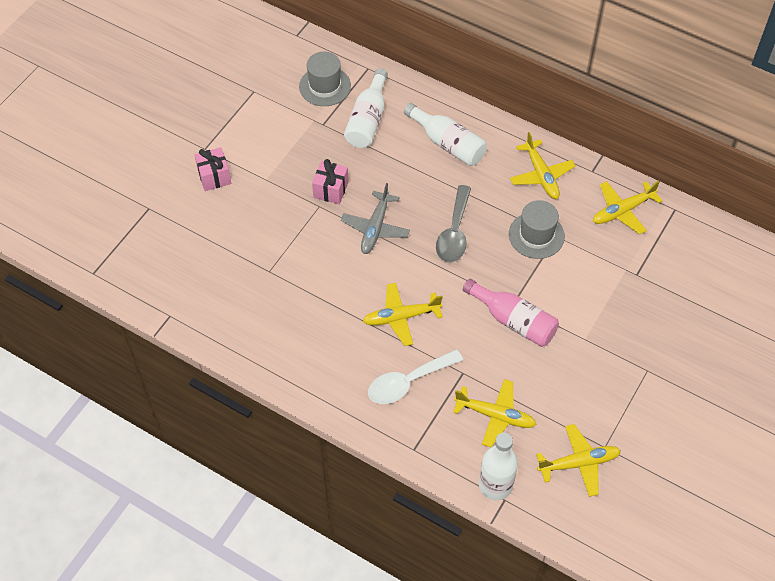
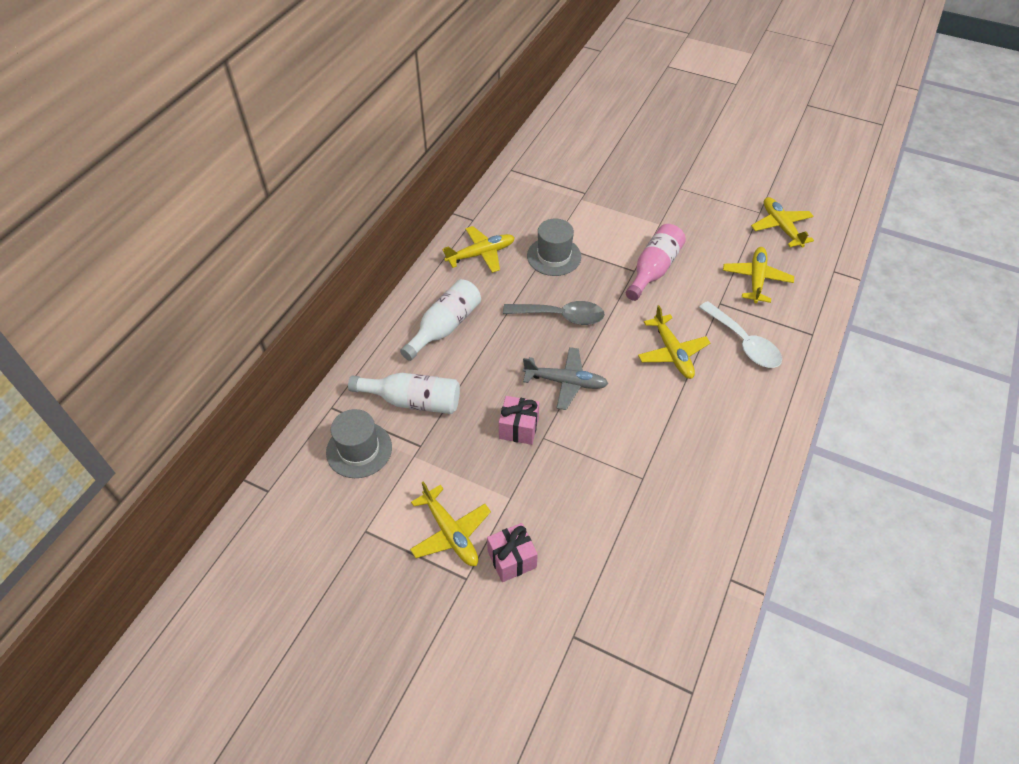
camera: 95 degrees left, 5 degrees down
(495, 485) = (823, 277): white bottle -> none
(623, 211) = (517, 200): yellow plane -> yellow plane (450, 532)

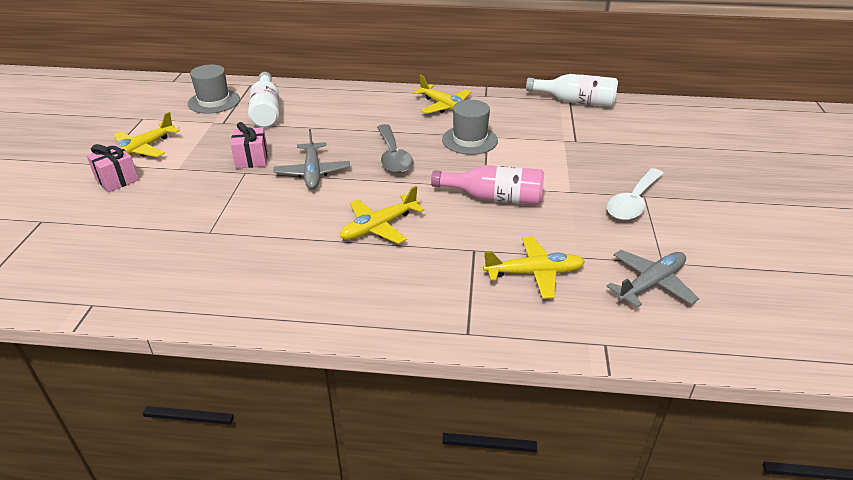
camera: 70 degrees right, 15 degrees down
(445, 327) = (350, 108): white bottle -> white bottle (575, 101)
(743, 343) = (420, 275): white spoon -> white spoon (633, 202)
(781, 227) = (650, 284): yellow plane -> grey plane

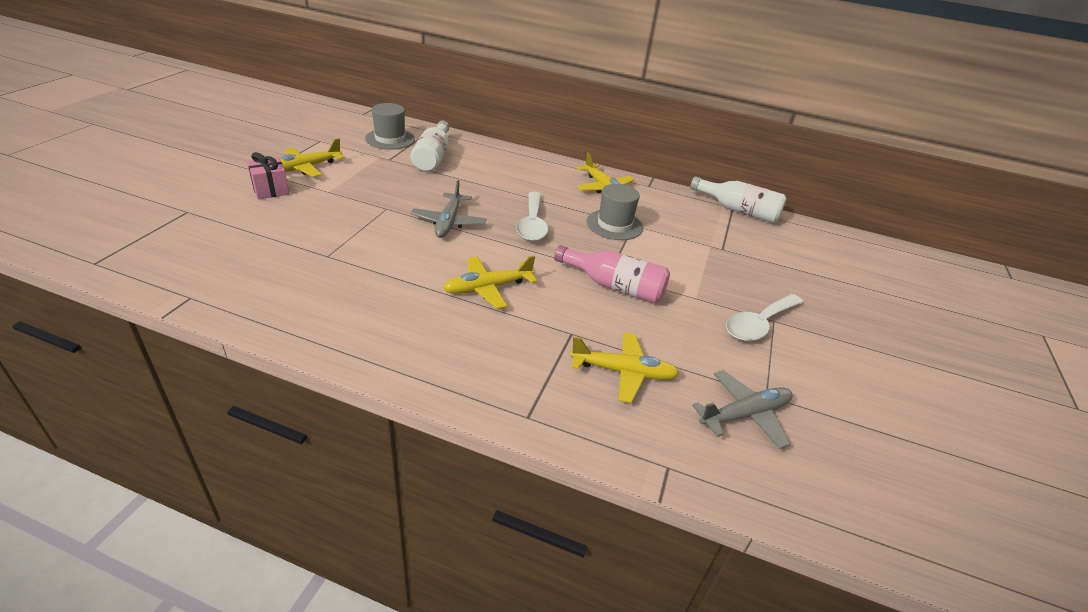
camera: 10 degrees right, 0 degrees up
(252, 159) = (398, 198): pink gift -> none
(393, 156) = (532, 224): grey spoon -> white spoon

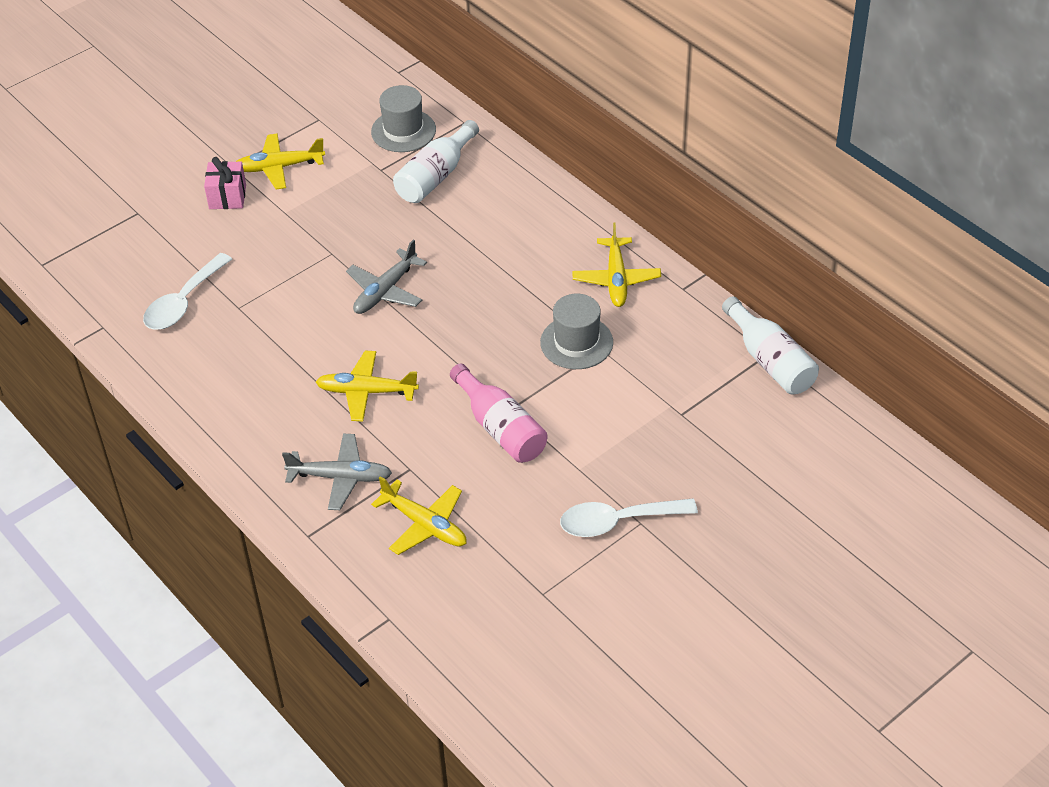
camera: 35 degrees right, 10 degrees up
(532, 224) = (477, 317): white spoon -> white spoon (183, 302)
(744, 415) = (500, 603): grey plane -> grey plane (340, 477)

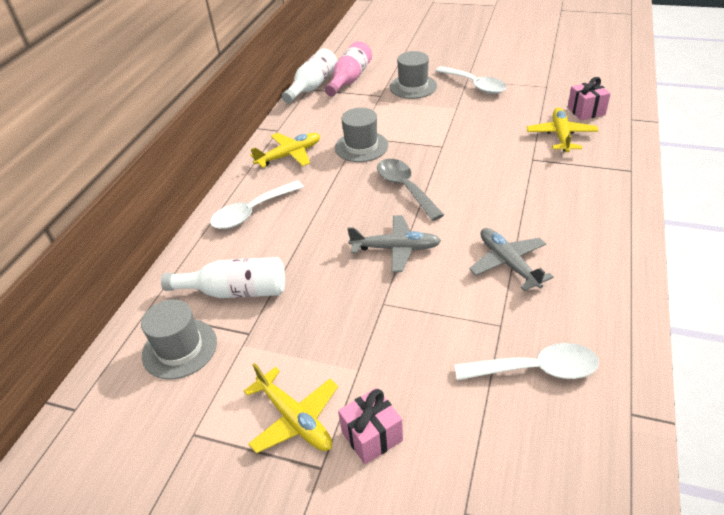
camera: 120 degrees left, 5 degrees down
(340, 477) = (576, 181): grey plane -> grey plane (508, 263)
(367, 392) = (498, 206): yellow plane -> none
(447, 588) = (586, 111): none -> pink gift
(465, 340) = (405, 188): none -> grey spoon
(500, 428) = (460, 143): pink bottle -> pink bottle (349, 79)
(538, 218) = (252, 212): none -> white spoon
(674, 457) = (413, 86): none -> grey hat

